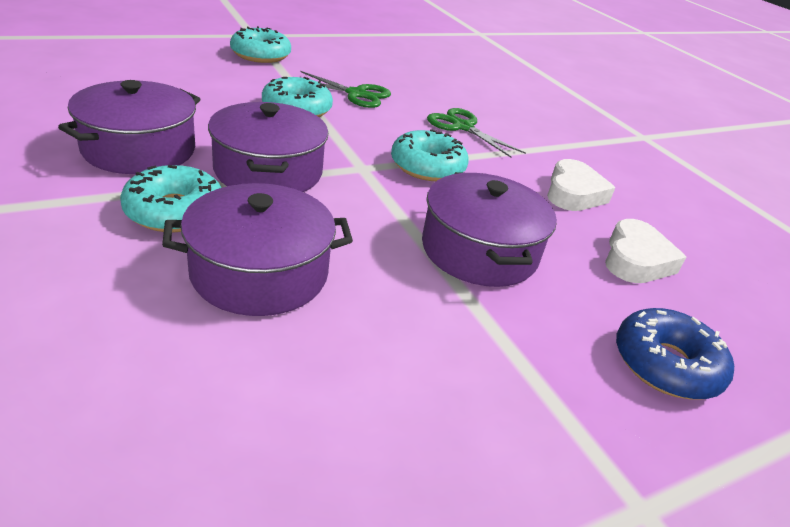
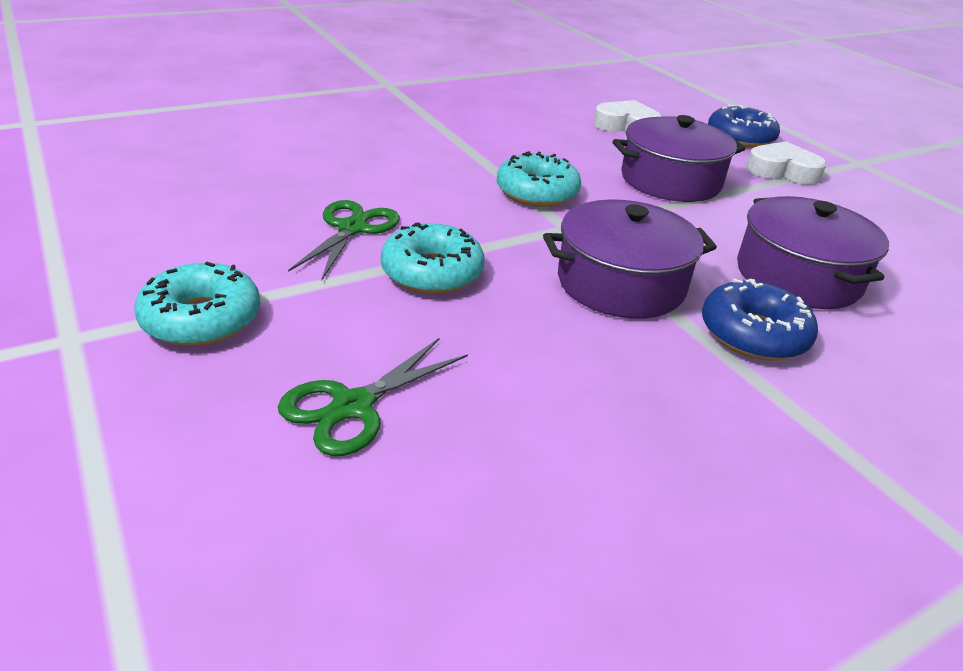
camera: 90 degrees left, 0 degrees up
(139, 149) = (643, 386): purple pot -> none
(174, 211) = (753, 334): turquoise donut -> blue donut
(462, 127) = (421, 167): green scissors -> green scissors (352, 407)
(573, 193) = (537, 132): white heart -> white heart (782, 171)

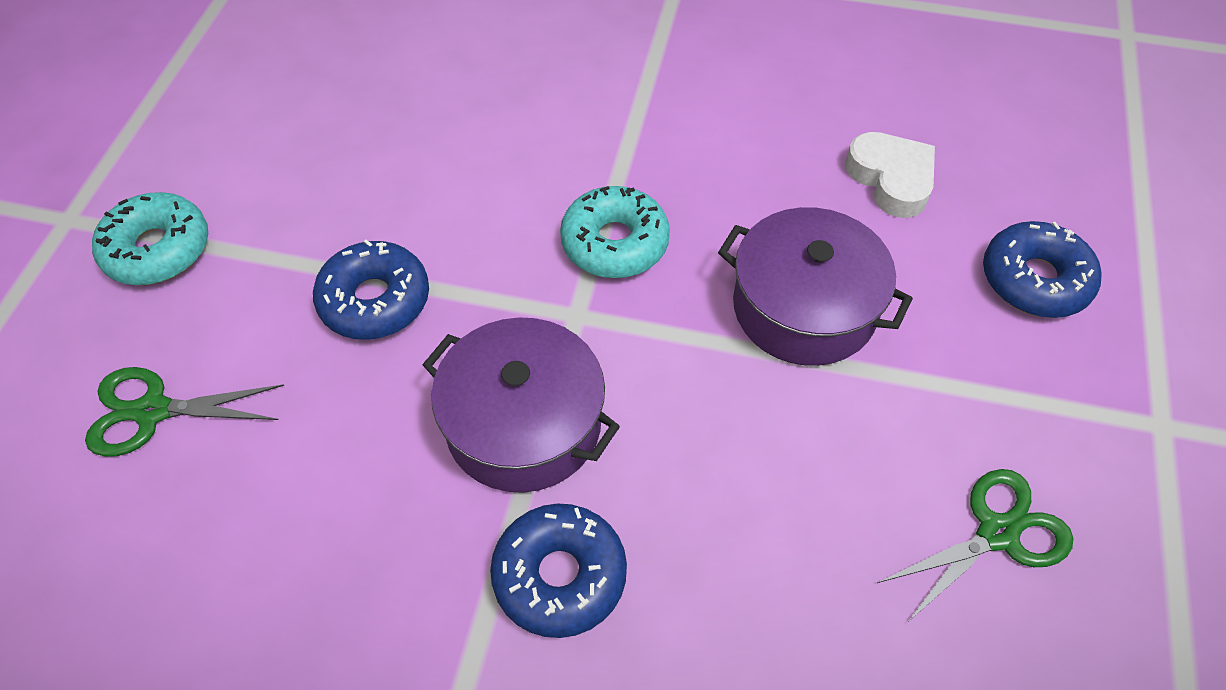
camera: 45 degrees right, 20 degrees up
(352, 228) = (377, 201): green scissors -> green scissors (998, 533)
(432, 272) = (375, 300): turquoise donut -> blue donut
(782, 171) = (997, 374): white heart -> none
(798, 276) = (732, 542): purple pot -> none

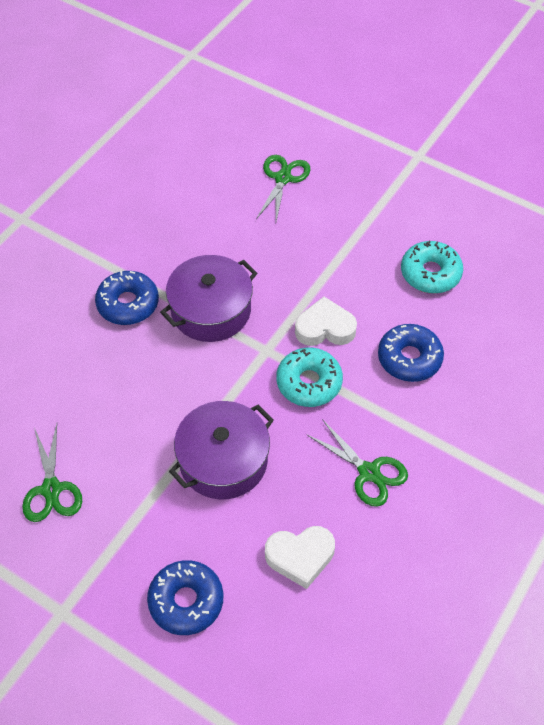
camera: 110 degrees right, 0 degrees up
(157, 250) = (383, 187): turquoise donut -> turquoise donut (430, 273)
(375, 300) = (313, 267): blue donut -> blue donut (409, 358)
(502, 250) = (325, 328): none -> white heart
(728, 141) = (369, 472): none -> green scissors

